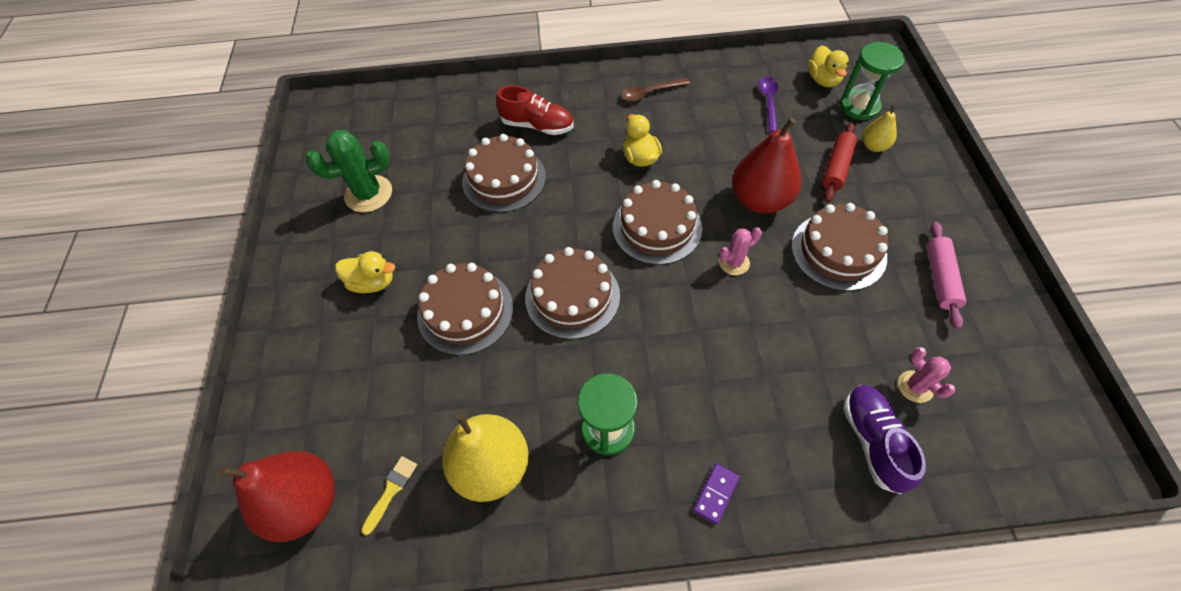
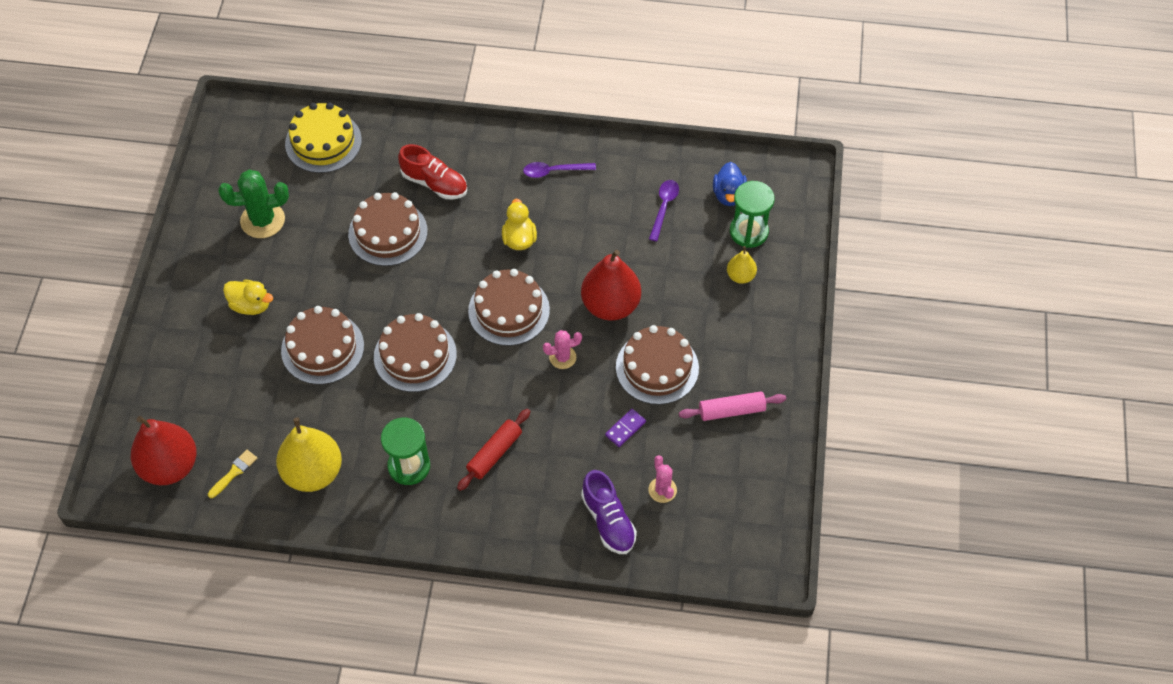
camera: 10 degrees right, 0 degrees up
(415, 112) = (323, 142): none -> yellow cake
(650, 93) = (554, 171): brown spoon -> purple spoon
(716, 494) = (473, 529): purple domino -> purple domino (625, 429)
(823, 80) = (728, 195): yellow duck -> blue duck
(837, 168) = (695, 290): red rolling pin -> red rolling pin (494, 453)
(873, 441) = (608, 521): purple shoe -> purple shoe turned 150 degrees clockwise
(940, 278) = (731, 411): pink rolling pin -> pink rolling pin turned 60 degrees clockwise

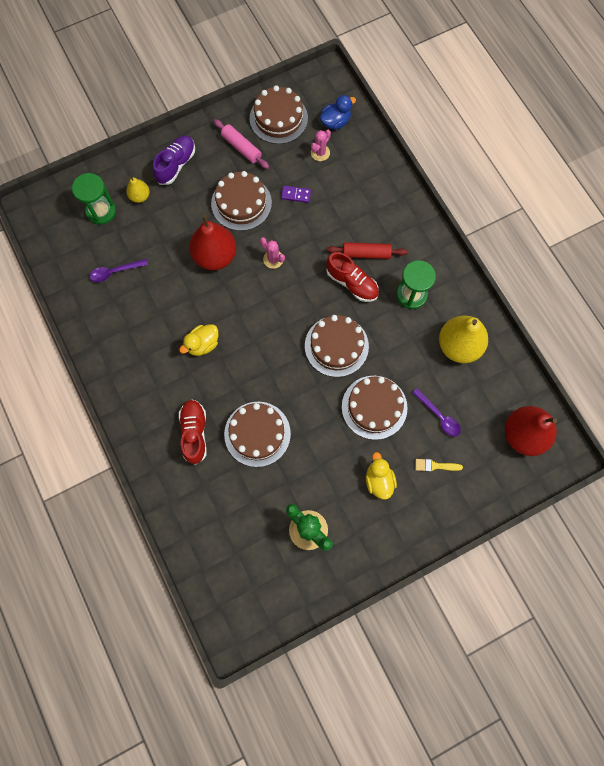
camera: 125 degrees left, 15 degrees up
(234, 472) = (496, 392): yellow brush -> yellow brush (435, 466)
(323, 142) = (211, 542): yellow cake -> none
(471, 416) = (352, 283): none -> red shoe
(509, 310) = (262, 313): brown cake -> brown cake (278, 118)
(554, 171) = (130, 360): purple spoon -> purple spoon (439, 416)
(608, 521) = (360, 168): purple shoe -> purple shoe (176, 165)
(728, 195) = (78, 240): blue duck -> blue duck (335, 122)

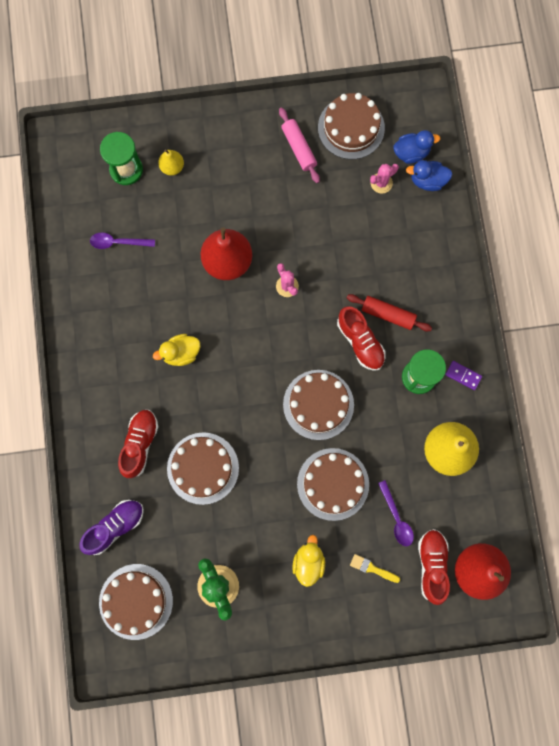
camera: 20 degrees right, 5 degrees up
(176, 165) = (222, 144): purple shoe -> purple shoe (115, 527)
(241, 203) = (276, 211): brown cake -> brown cake (136, 601)
(296, 195) = (337, 222): purple domino -> purple domino (463, 375)
(357, 139) = (427, 181): none -> blue duck
(484, 444) = (432, 565): none -> red shoe

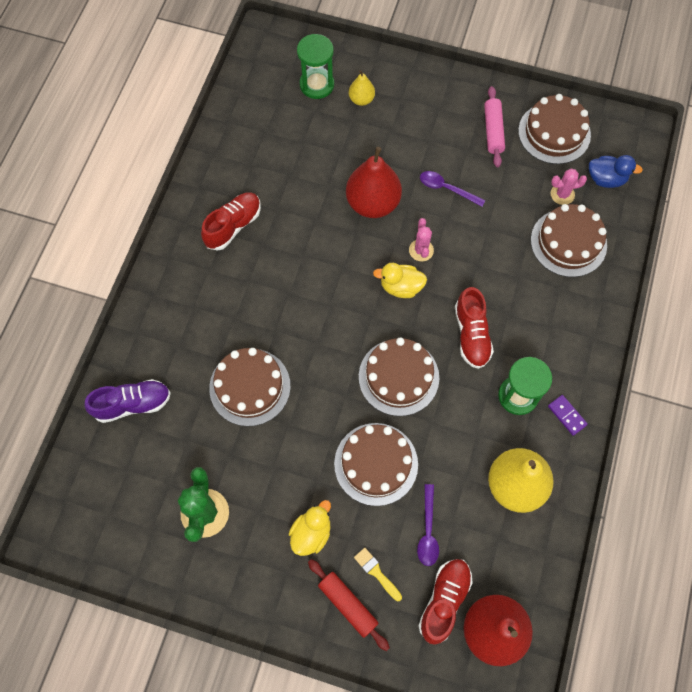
camera: 25 degrees right, 10 degrees down
(118, 242) = (276, 144): purple spoon -> purple spoon (446, 189)
(136, 601) = (114, 488): brown cake -> brown cake (568, 242)
(140, 444) = (199, 335): red shoe -> red shoe (233, 226)
(181, 353) = (284, 268): yellow duck -> yellow duck (401, 287)
(388, 314) = (513, 320): red rolling pin -> red rolling pin (348, 604)
(427, 181) = (611, 211): blue duck -> none

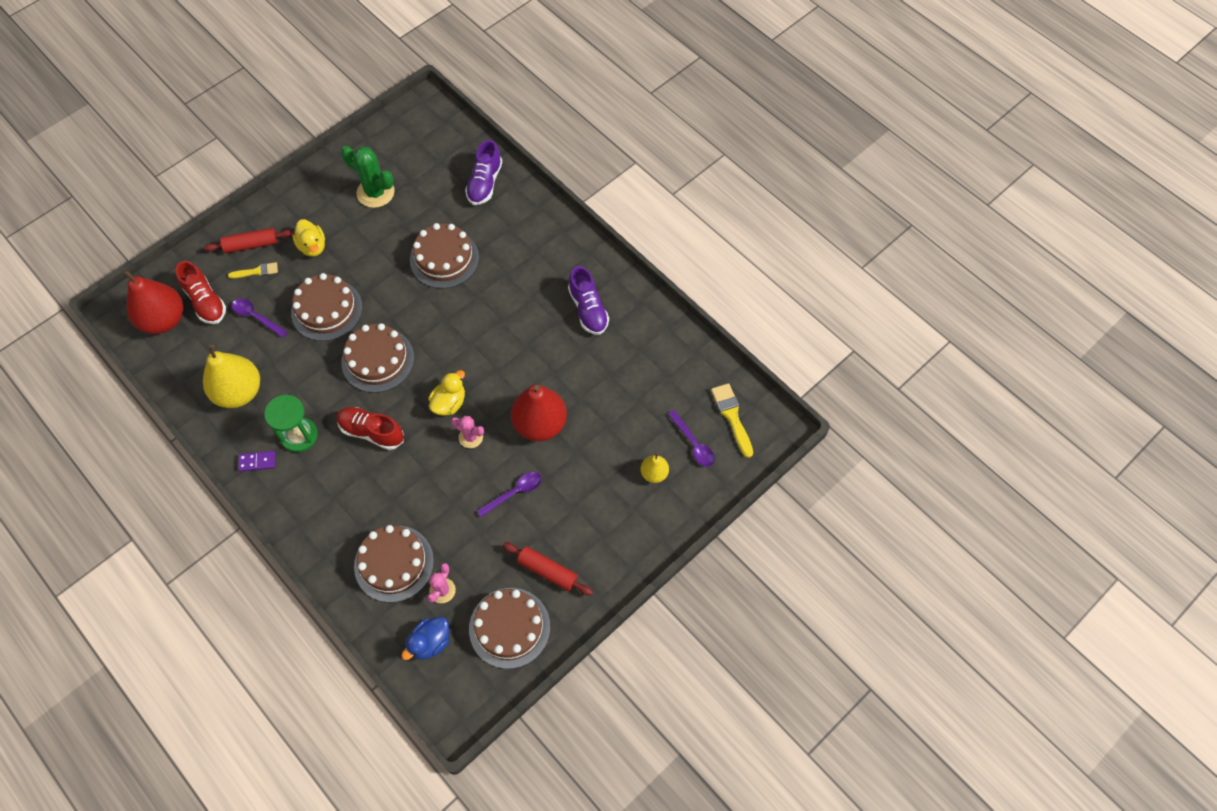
camera: 120 degrees right, 5 degrees down
(233, 226) = (588, 309): red shoe -> purple shoe
(274, 70) = (732, 416): none -> yellow brush
(317, 85) = (693, 444): green hourglass -> purple spoon
(493, 131) = (547, 571): pink rolling pin -> red rolling pin

